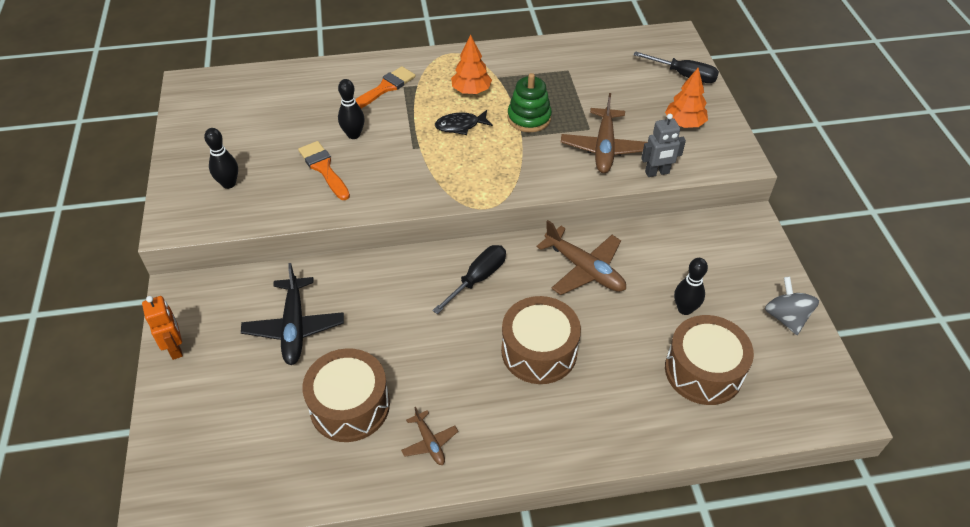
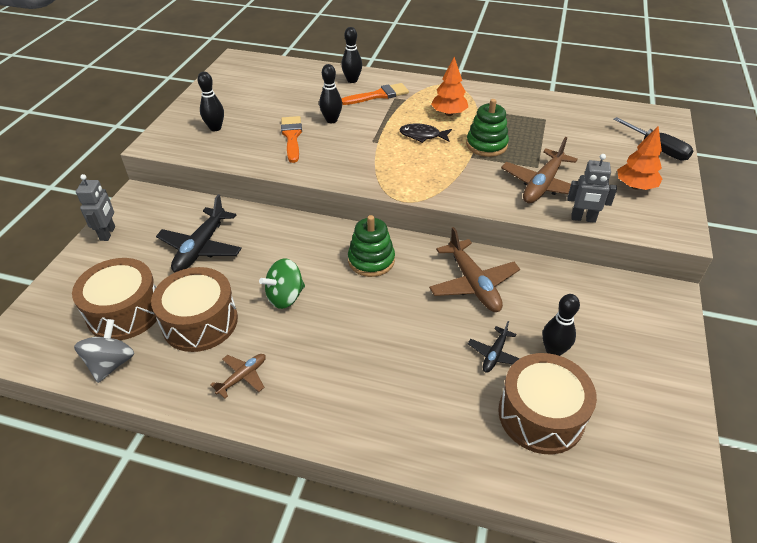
camera: 25 degrees right, 5 degrees down
(176, 348) = (108, 233): orange robot -> grey robot
(343, 76) = (352, 80): none -> black bowling pin
(418, 347) = (285, 297): none -> green spinning top
(429, 442) = (243, 377): brown plane -> brown plane turned 135 degrees counterclockwise
(477, 279) = (371, 260): black screwdriver -> green stacking toy
(539, 351) = (388, 337): brown drum -> brown drum (125, 311)
(639, 331) = (494, 354): none -> black plane
(786, 317) = (662, 397): grey spinning top -> grey spinning top (111, 363)

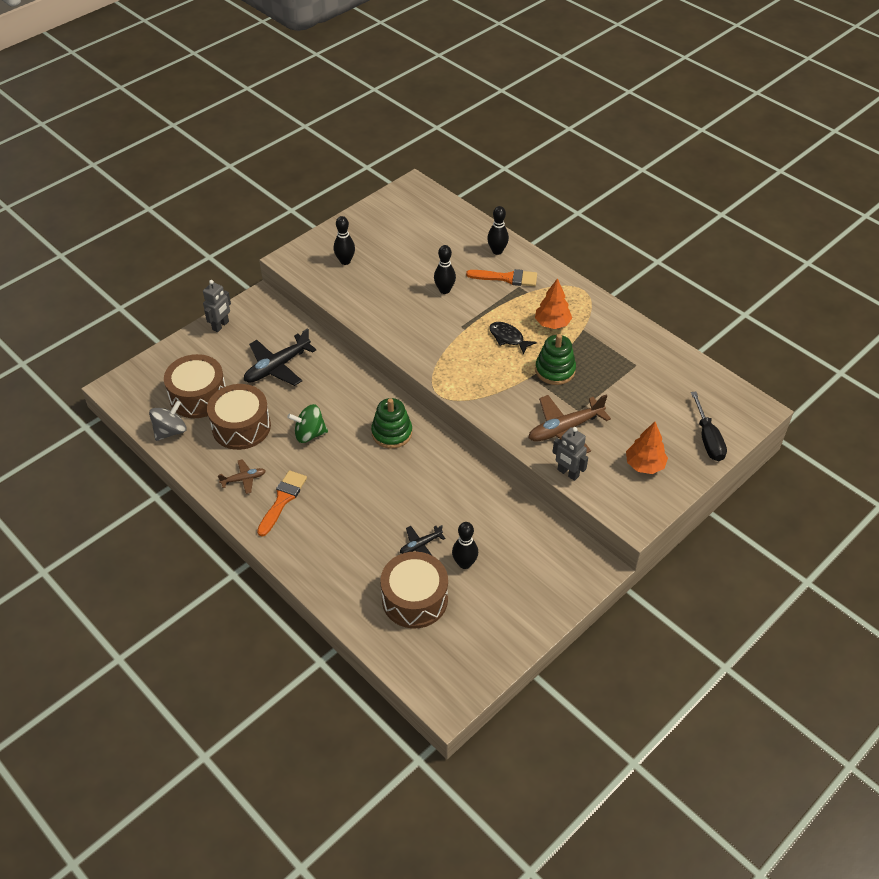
camera: 30 degrees right, 5 degrees up
(292, 137) = (399, 295): orange brush -> orange brush (282, 500)
(473, 284) = (452, 487): brown plane -> none

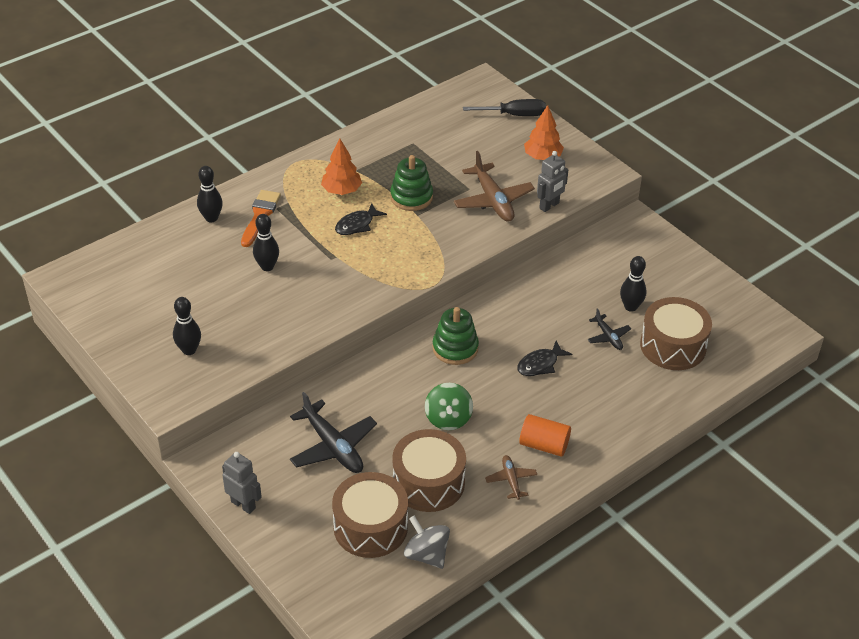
camera: 85 degrees left, 5 degrees down
(282, 500) = (544, 445): orange brush -> orange cylinder
(378, 494) = (540, 364): none -> black fish

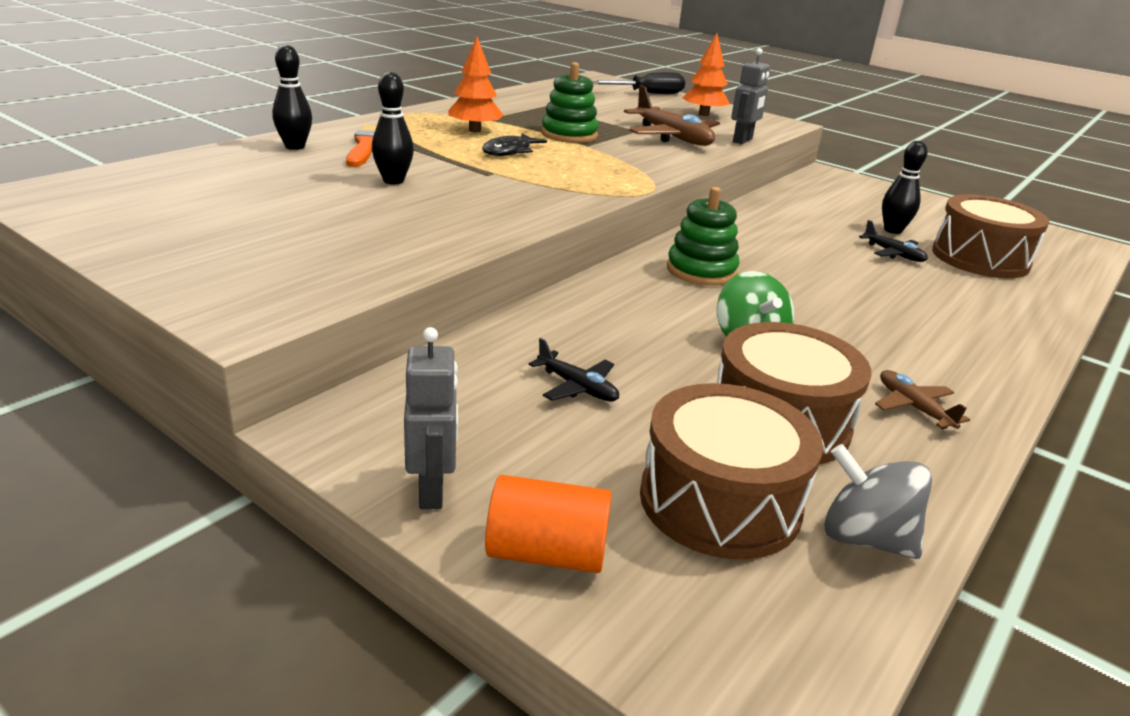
camera: 15 degrees left, 15 degrees down
(189, 350) = (278, 256): black bowling pin -> none
(243, 504) = (432, 490): grey robot -> grey robot turned 60 degrees clockwise
(333, 446) = (577, 387): black plane -> black plane, size x0.53
(540, 364) = (831, 280): black fish -> none
(544, 445) = (921, 361): orange cylinder -> orange cylinder (546, 553)

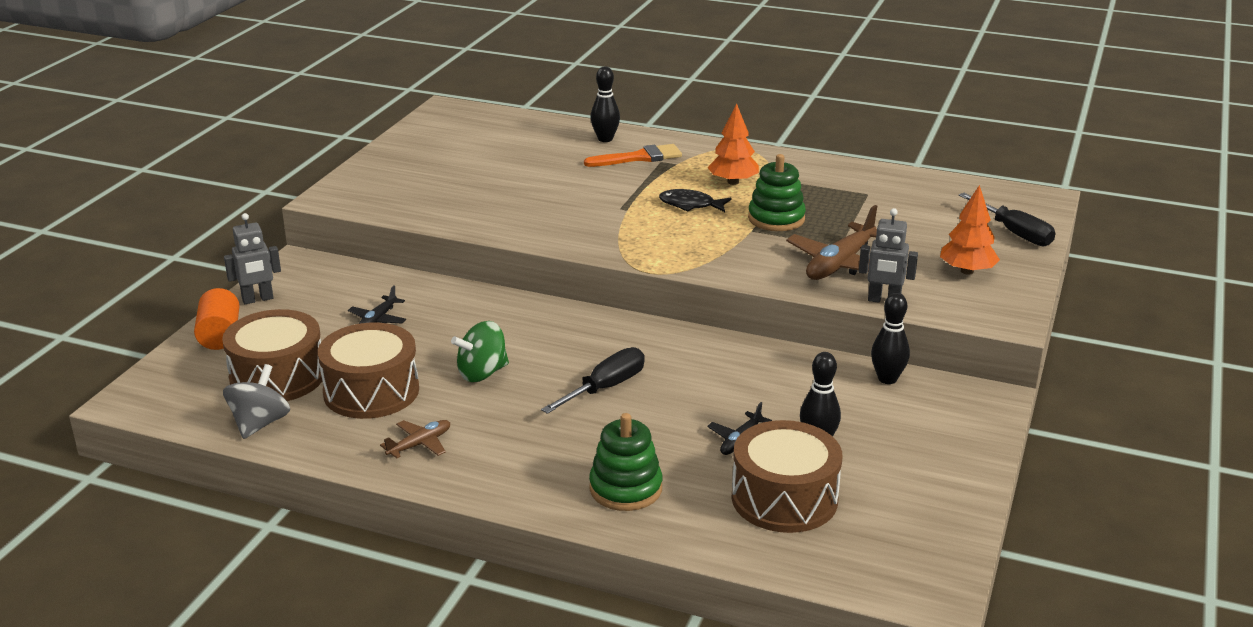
camera: 75 degrees right, 0 degrees up
(393, 181) = (568, 183): black bowling pin -> black bowling pin (887, 379)
(701, 271) = (600, 343): green stacking toy -> green stacking toy (625, 489)
(794, 286) = (605, 388): none -> black screwdriver

